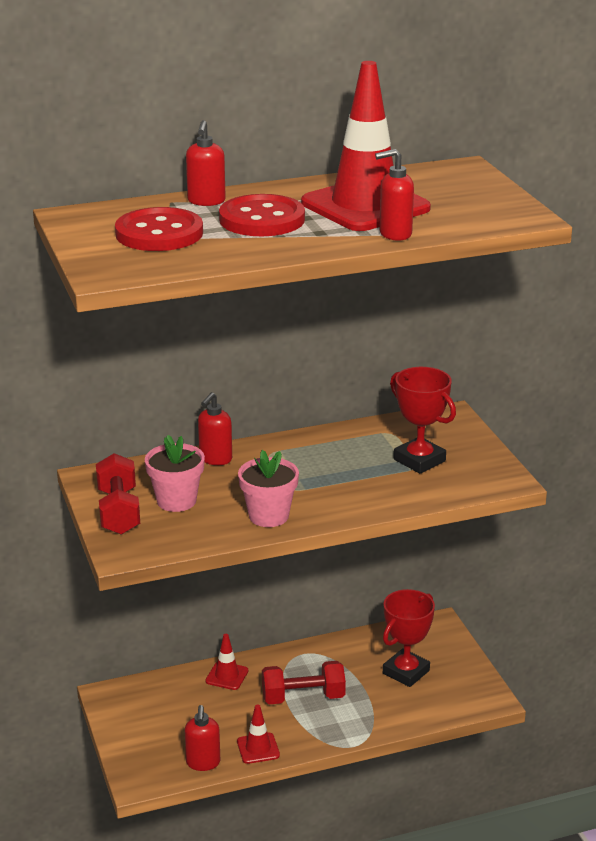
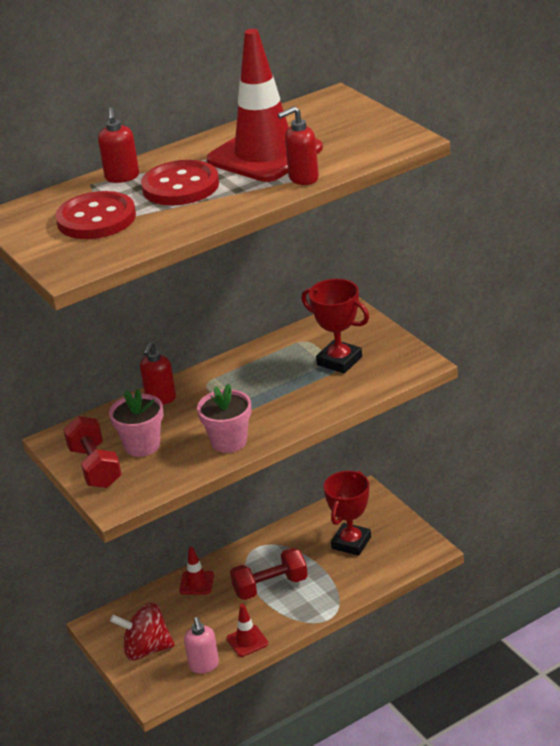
camera: 10 degrees left, 5 degrees up
(149, 732) = (146, 649): none -> red spinning top
(203, 763) = (204, 665): red soap dispenser -> pink soap dispenser

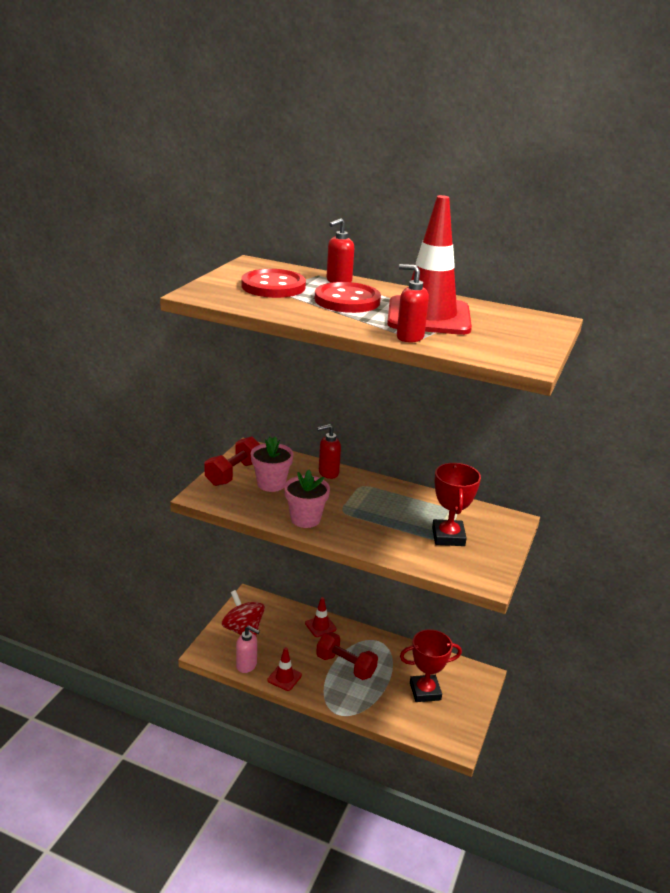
camera: 50 degrees right, 5 degrees down
(204, 665) = (247, 665): pink soap dispenser -> pink soap dispenser turned 105 degrees counterclockwise

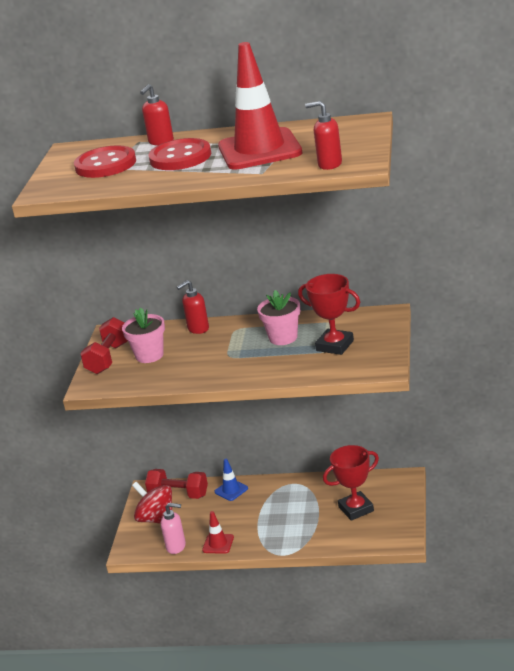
camera: 10 degrees left, 0 degrees up
(305, 519) = (198, 373): pink flower pot -> pink flower pot (283, 338)
(320, 626) = (231, 490): red traffic cone -> blue traffic cone
(345, 666) = (272, 514): red dumbbell -> red dumbbell (178, 494)
(409, 337) = (253, 173): red soap dispenser -> red soap dispenser (329, 164)
(448, 537) = (335, 345): red trophy -> red trophy turned 45 degrees counterclockwise

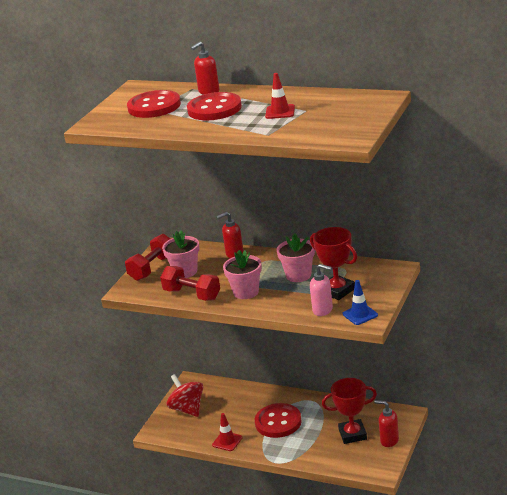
camera: 15 degrees right, 0 degrees up
(176, 546) = (193, 436): pink soap dispenser -> pink soap dispenser (323, 310)
(178, 494) = (213, 391): red dumbbell -> red dumbbell (192, 295)
(231, 490) = (257, 396): blue traffic cone -> blue traffic cone (360, 314)
(232, 364) = (246, 292): none -> pink flower pot
(259, 150) = (280, 112): red traffic cone -> red traffic cone, size x0.43
(267, 513) = (278, 422): none -> red button
(329, 164) = (326, 135): red soap dispenser -> red soap dispenser (389, 440)

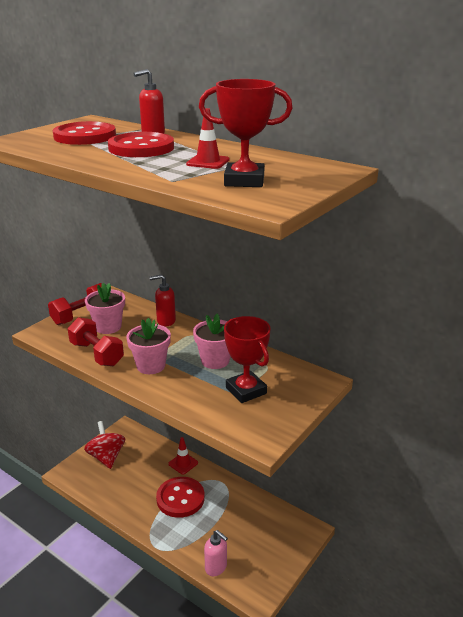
camera: 10 degrees right, 0 degrees up
(227, 441) = (123, 506): red traffic cone -> red traffic cone (183, 463)
(323, 310) = (218, 411): pink soap dispenser -> pink soap dispenser (216, 567)
(352, 434) = (246, 537): red trophy -> red trophy (244, 181)
(360, 314) = (256, 429): blue traffic cone -> none
(389, 440) = (280, 558): red soap dispenser -> none

